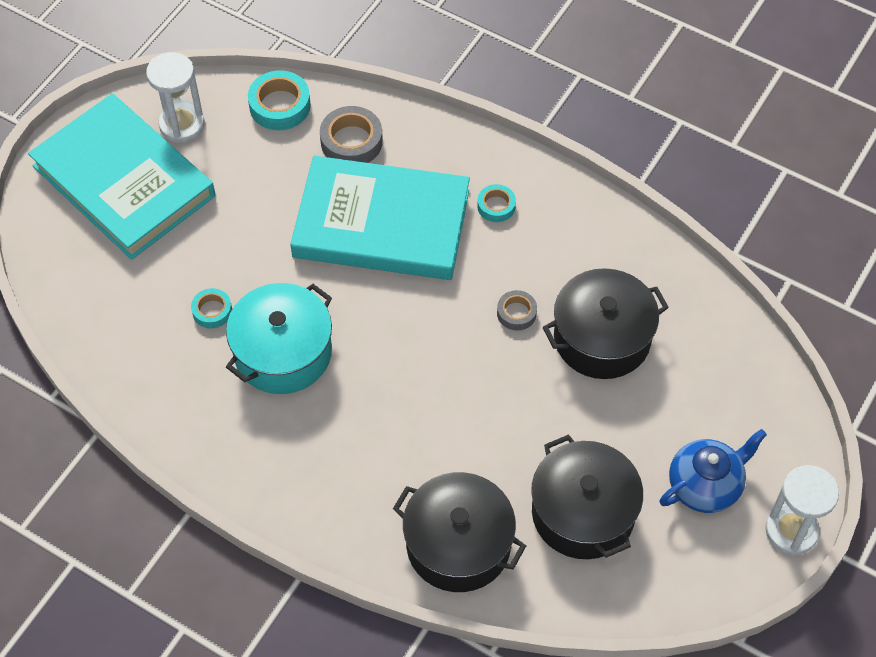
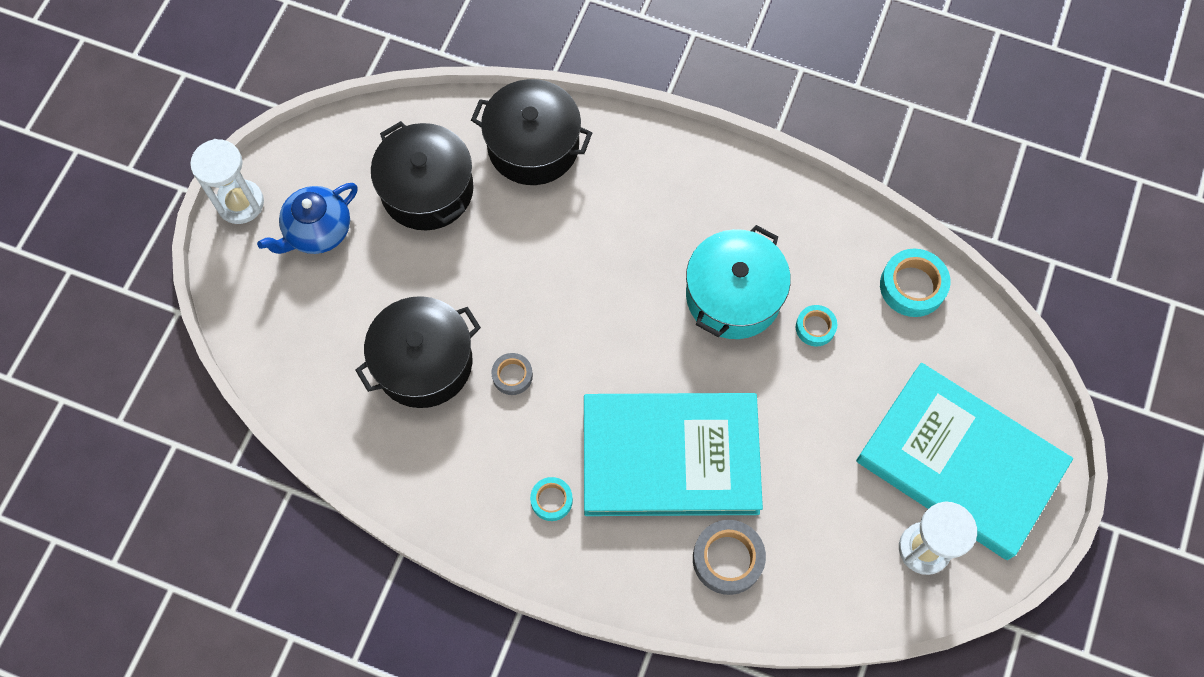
camera: 170 degrees right, 10 degrees up
(280, 106) = (822, 595): turquoise tape -> turquoise tape (912, 286)

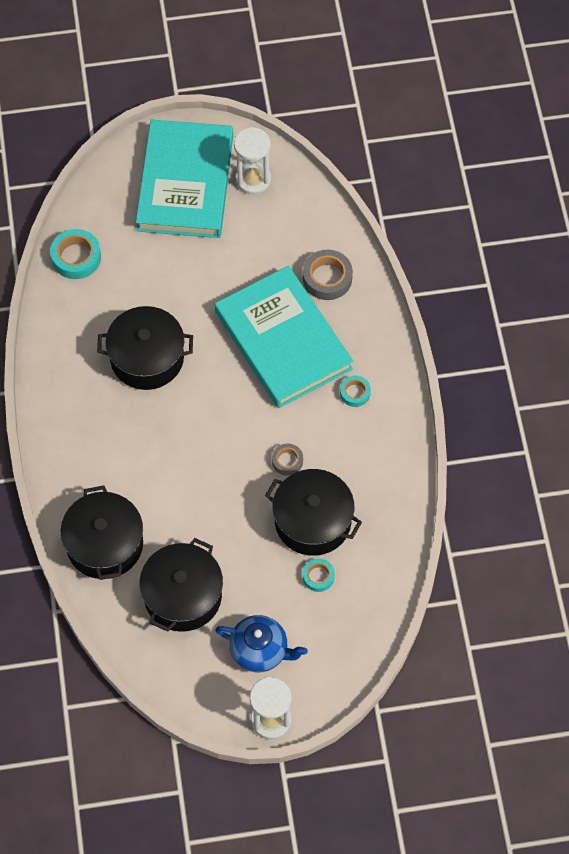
camera: 120 degrees left, 5 degrees down
(733, 296) = (147, 358): turquoise pot -> black pot
(815, 327) = (141, 300): turquoise tape -> turquoise tape (318, 576)

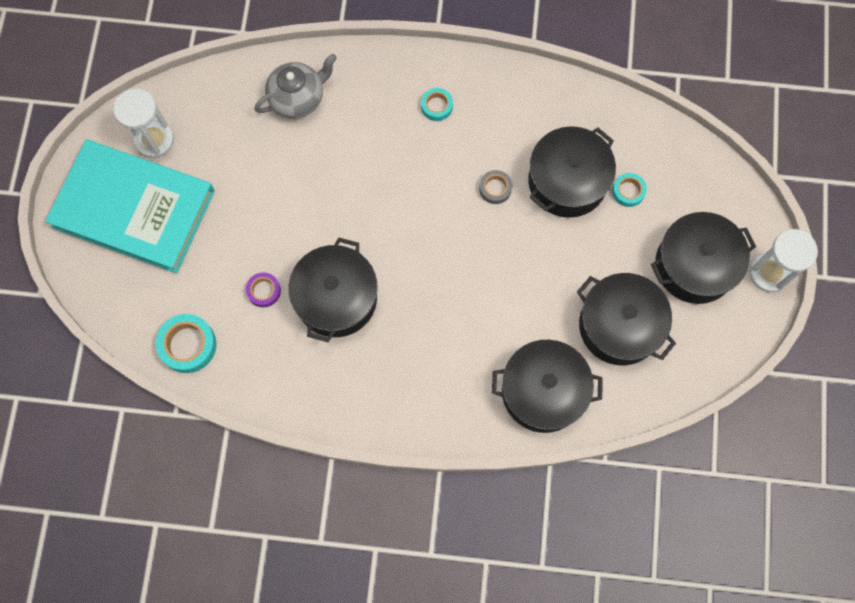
camera: 75 degrees left, 10 degrees up
(138, 300) = (264, 291): none -> purple tape
(260, 650) = (694, 265): blue teapot -> black pot
(283, 340) = (356, 158): turquoise book -> none
(327, 278) = (298, 98): grey tape -> grey teapot

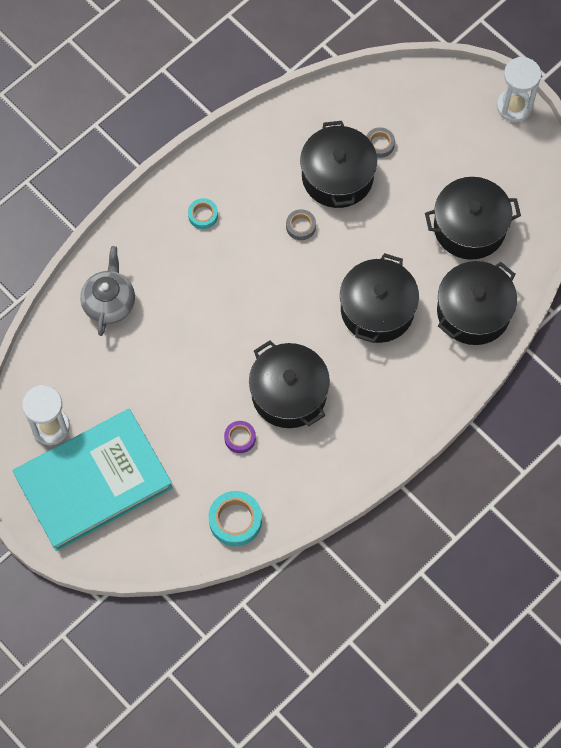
camera: 50 degrees left, 5 degrees down
(628, 191) = (379, 144): turquoise tape -> grey tape
(694, 265) = (469, 147): black pot -> black pot (377, 309)

